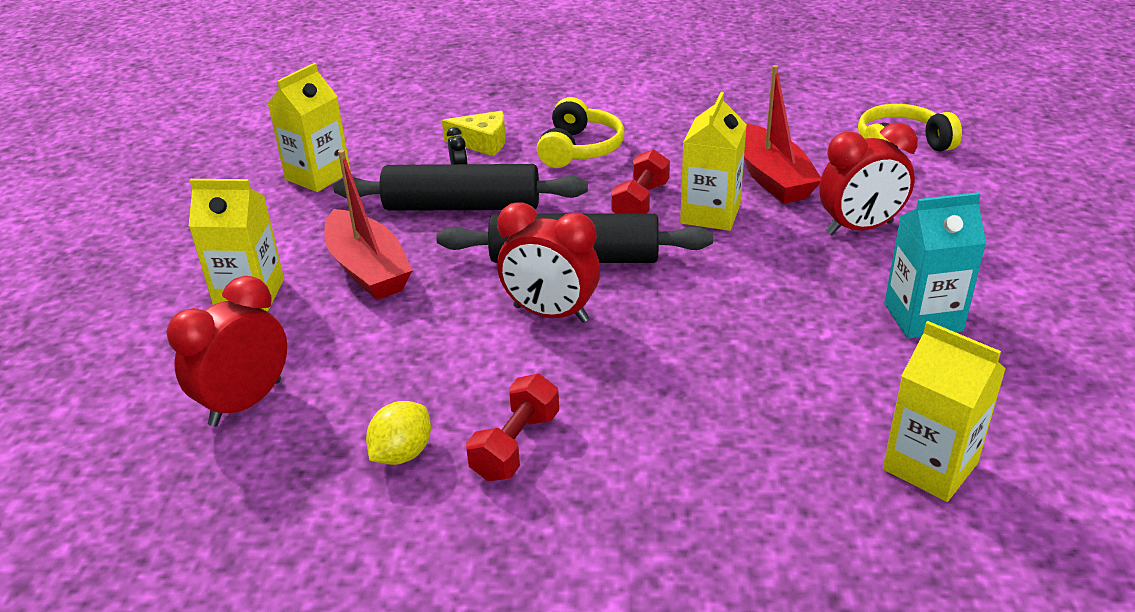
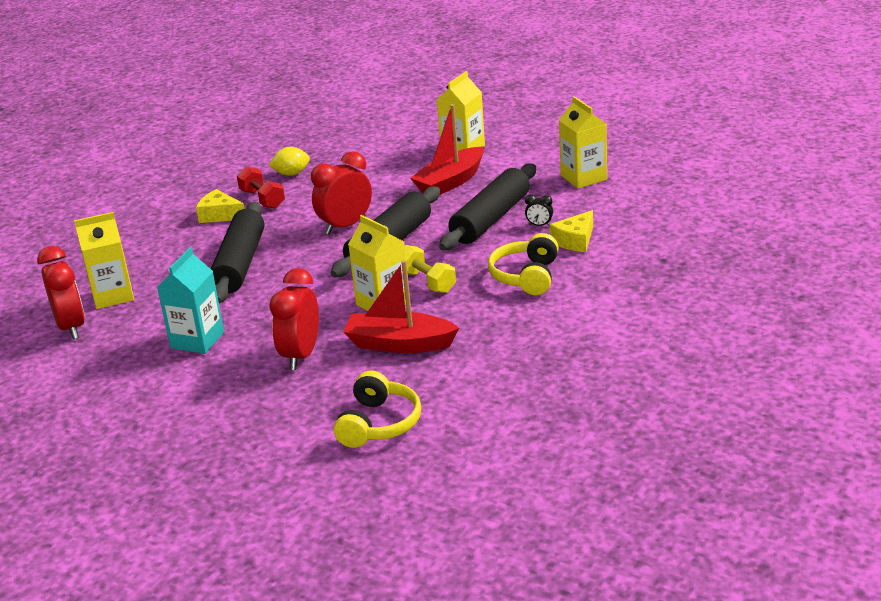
camera: 120 degrees right, 5 degrees down
(246, 403) = (370, 144): red clock -> red clock (71, 327)
(368, 269) = (450, 182): red boat -> red boat turned 45 degrees counterclockwise
(402, 453) = (291, 174): yellow lemon -> yellow lemon turned 75 degrees counterclockwise
(579, 149) = (526, 276): yellow headphones -> yellow headphones turned 60 degrees clockwise
(602, 473) = (220, 215): none -> yellow cheese
(640, 202) = (427, 282): red dumbbell -> yellow dumbbell
(726, 369) = (240, 264): none -> black rolling pin

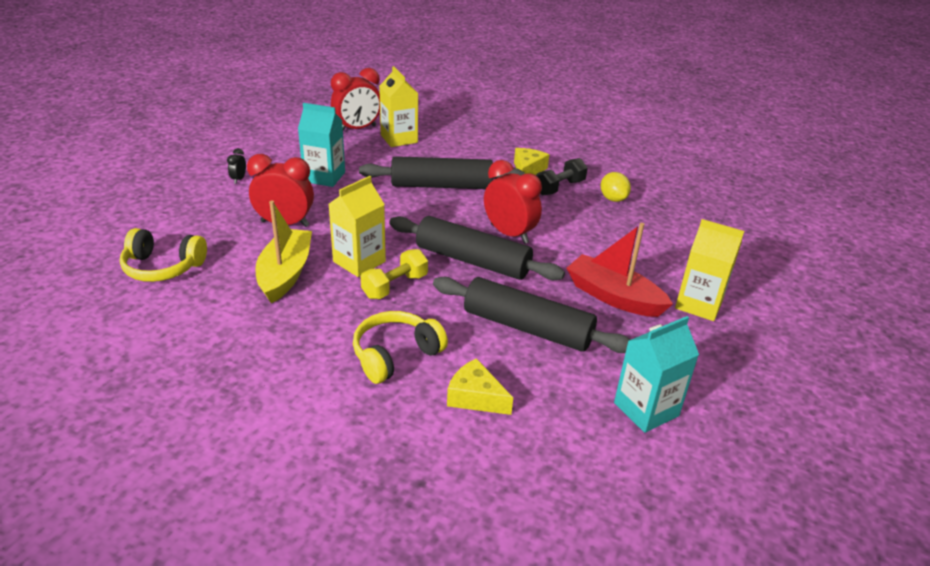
camera: 80 degrees right, 5 degrees up
(262, 199) = (559, 187): red dumbbell -> black dumbbell
(399, 344) = (285, 273): red boat -> yellow boat
(526, 276) = (395, 355): yellow headphones -> yellow headphones turned 45 degrees counterclockwise
(539, 225) = (513, 366): black clock -> black clock (239, 179)
(583, 178) = (646, 409): yellow carton -> turquoise carton

